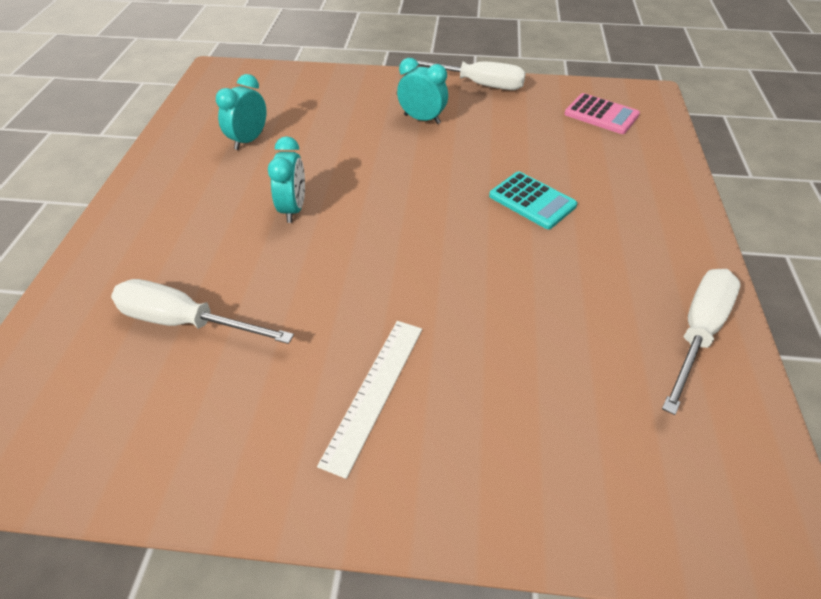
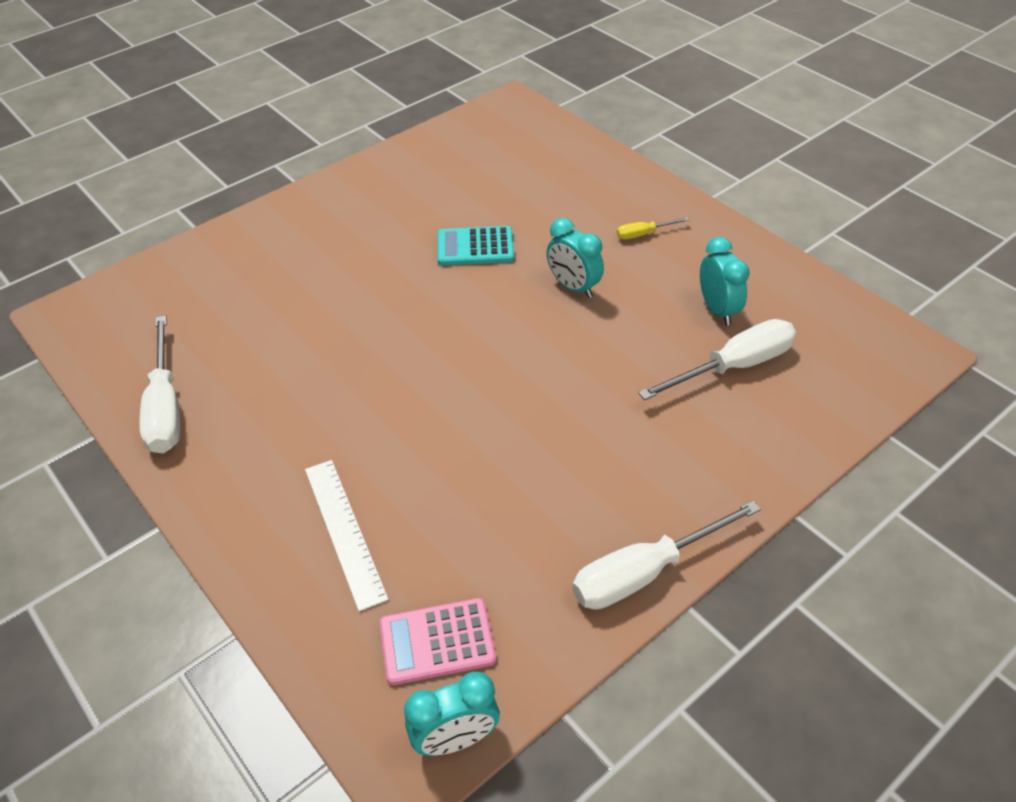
camera: 135 degrees right, 0 degrees up
(184, 209) = (643, 234): none -> yellow screwdriver
(185, 322) = (514, 193): white screwdriver -> white screwdriver (733, 366)
(374, 392) = (357, 236): white ruler -> white ruler (344, 531)
(422, 119) = (620, 457): turquoise clock -> turquoise clock (455, 739)
(532, 201) = (395, 436): turquoise calculator -> turquoise calculator (475, 247)

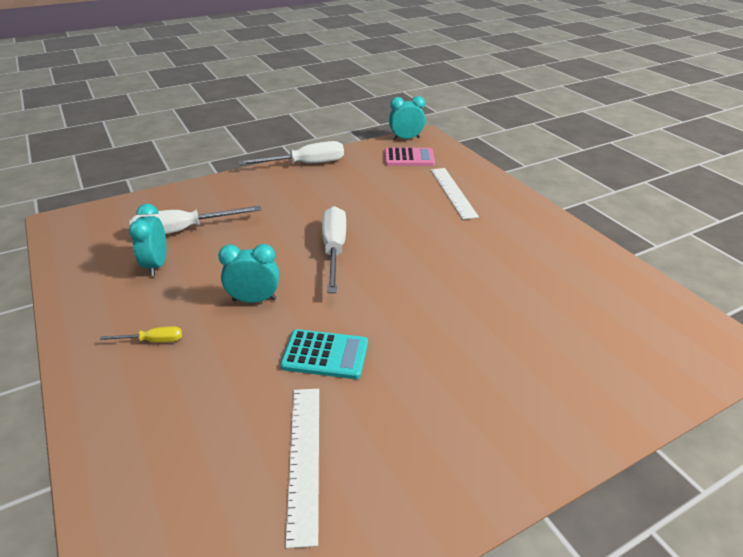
camera: 170 degrees left, 10 degrees down
(165, 407) = (588, 261): white screwdriver -> white screwdriver (334, 250)
(465, 181) = (304, 459): none -> white ruler
(573, 287) = (254, 300): turquoise clock -> turquoise clock turned 60 degrees counterclockwise

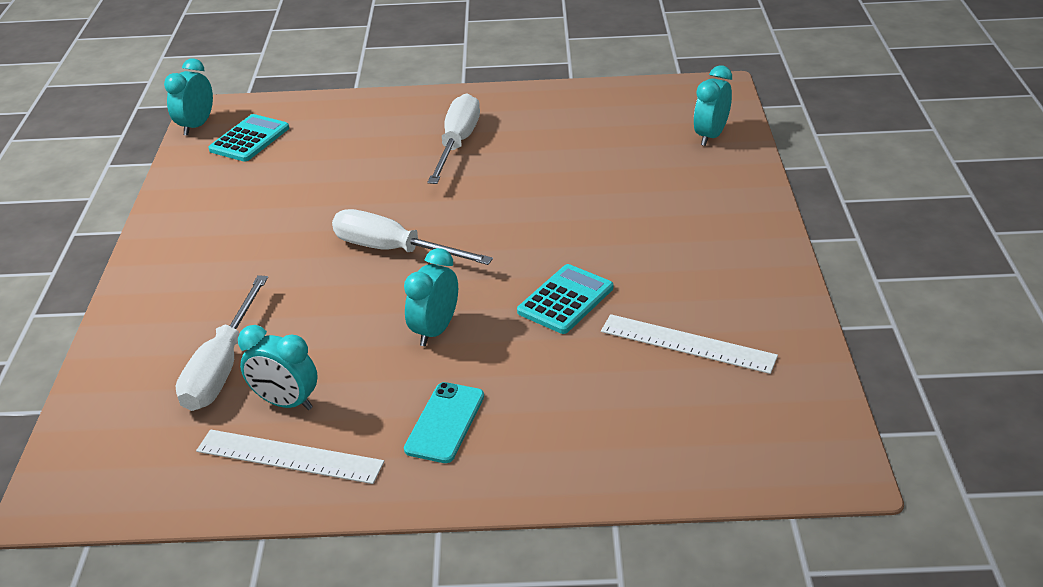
camera: 60 degrees left, 0 degrees up
(153, 341) = (445, 422): yellow screwdriver -> turquoise phone
(306, 164) = (164, 223): white screwdriver -> white screwdriver (457, 143)
(409, 158) = (249, 139): pink calculator -> turquoise calculator
(453, 192) = (363, 135): white ruler -> white ruler (289, 456)
(646, 369) = (710, 136): none -> turquoise clock

